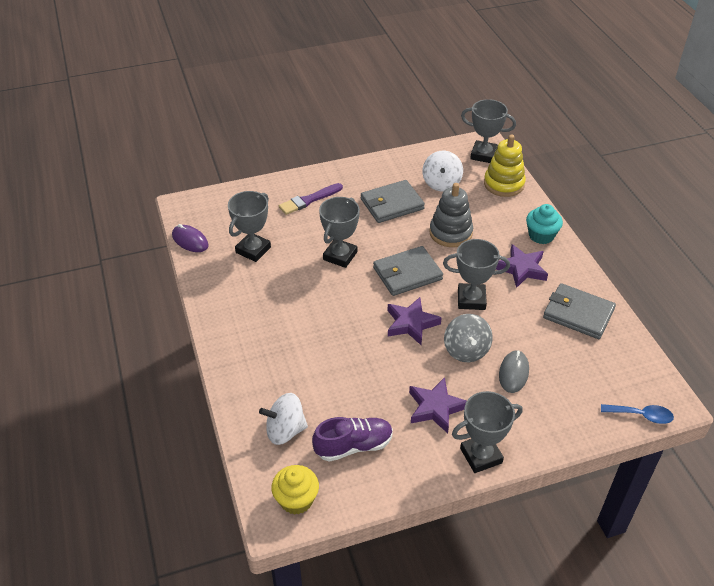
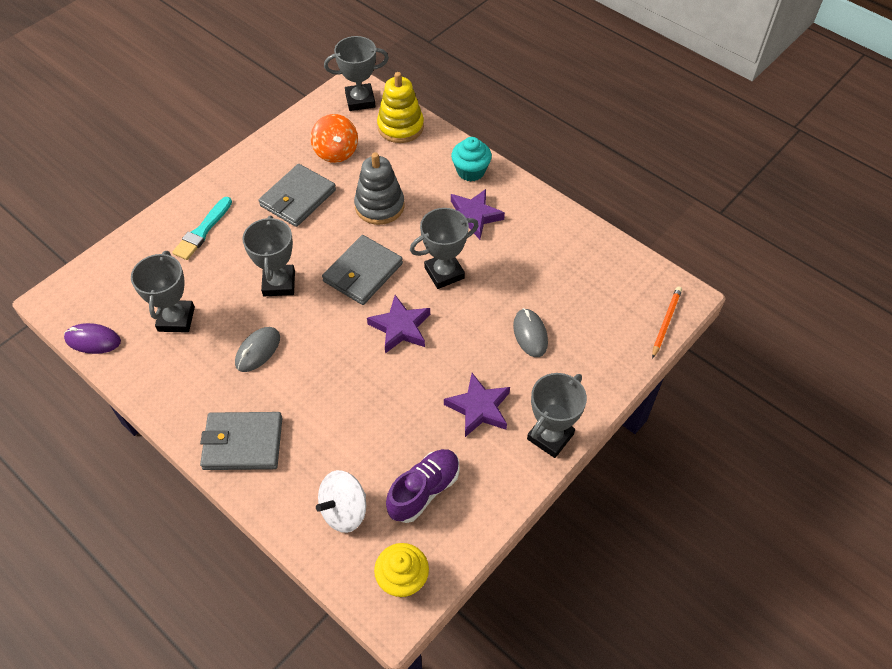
camera: 30 degrees left, 10 degrees up
(295, 294) = (258, 350): none -> grey mouse
(309, 200) = (202, 231): purple brush -> turquoise brush
(441, 183) = (336, 152): white spinning top -> orange spinning top
(466, 350) = (472, 331): grey spinning top -> none
(578, 314) = (553, 242): grey wallet -> grey wallet (243, 443)
(641, 415) = (666, 322): blue spoon -> orange pencil

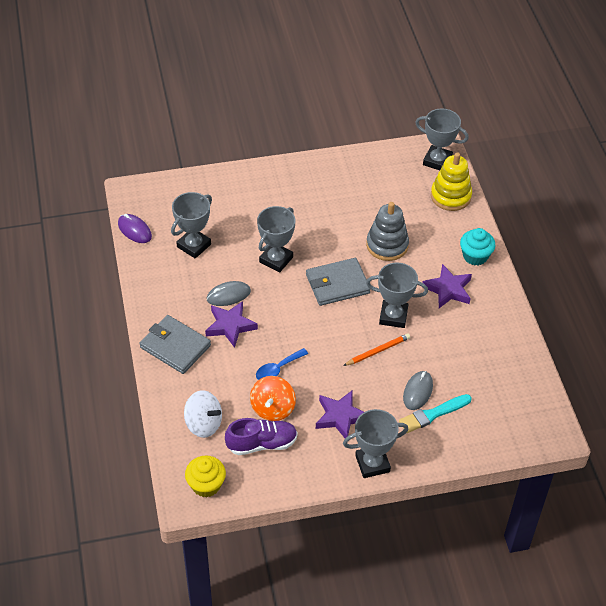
camera: 35 degrees right, 5 degrees down
(202, 231) = (254, 197): turquoise brush -> turquoise brush (433, 414)
(298, 198) = (335, 208): grey wallet -> none
(336, 152) = (388, 190): orange spinning top -> orange spinning top (272, 408)
(344, 511) = (203, 424): white spinning top -> white spinning top turned 150 degrees counterclockwise
(374, 398) = (277, 369): none -> blue spoon
(400, 327) = (332, 335): purple star -> purple star (230, 326)
(666, 322) = (525, 442): orange pencil -> orange pencil (377, 351)

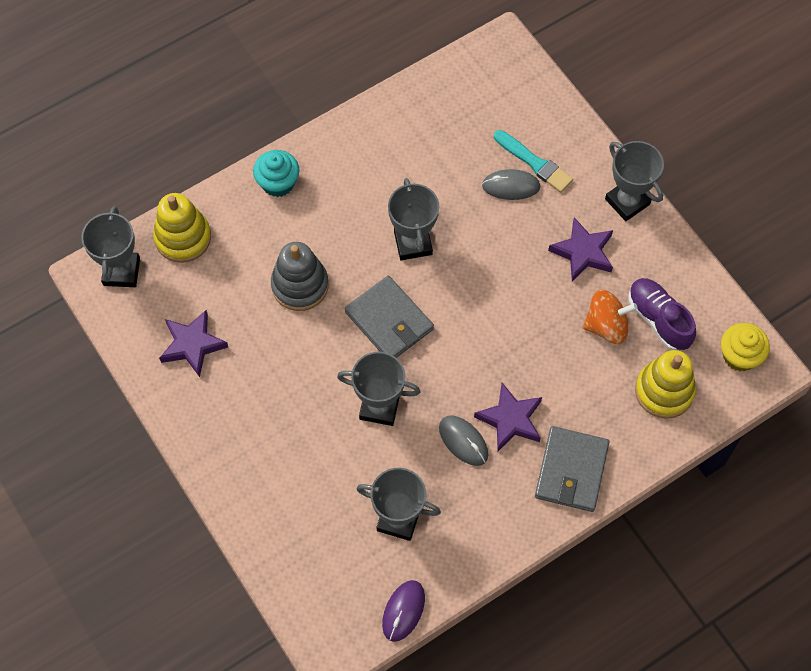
camera: 110 degrees left, 15 degrees up
(203, 424) = (664, 391): white spinning top -> yellow stacking toy
(277, 369) = (549, 341): blue spoon -> none
(377, 351) = (473, 244): orange pencil -> none
(448, 289) = (345, 197): purple star -> purple star (192, 345)

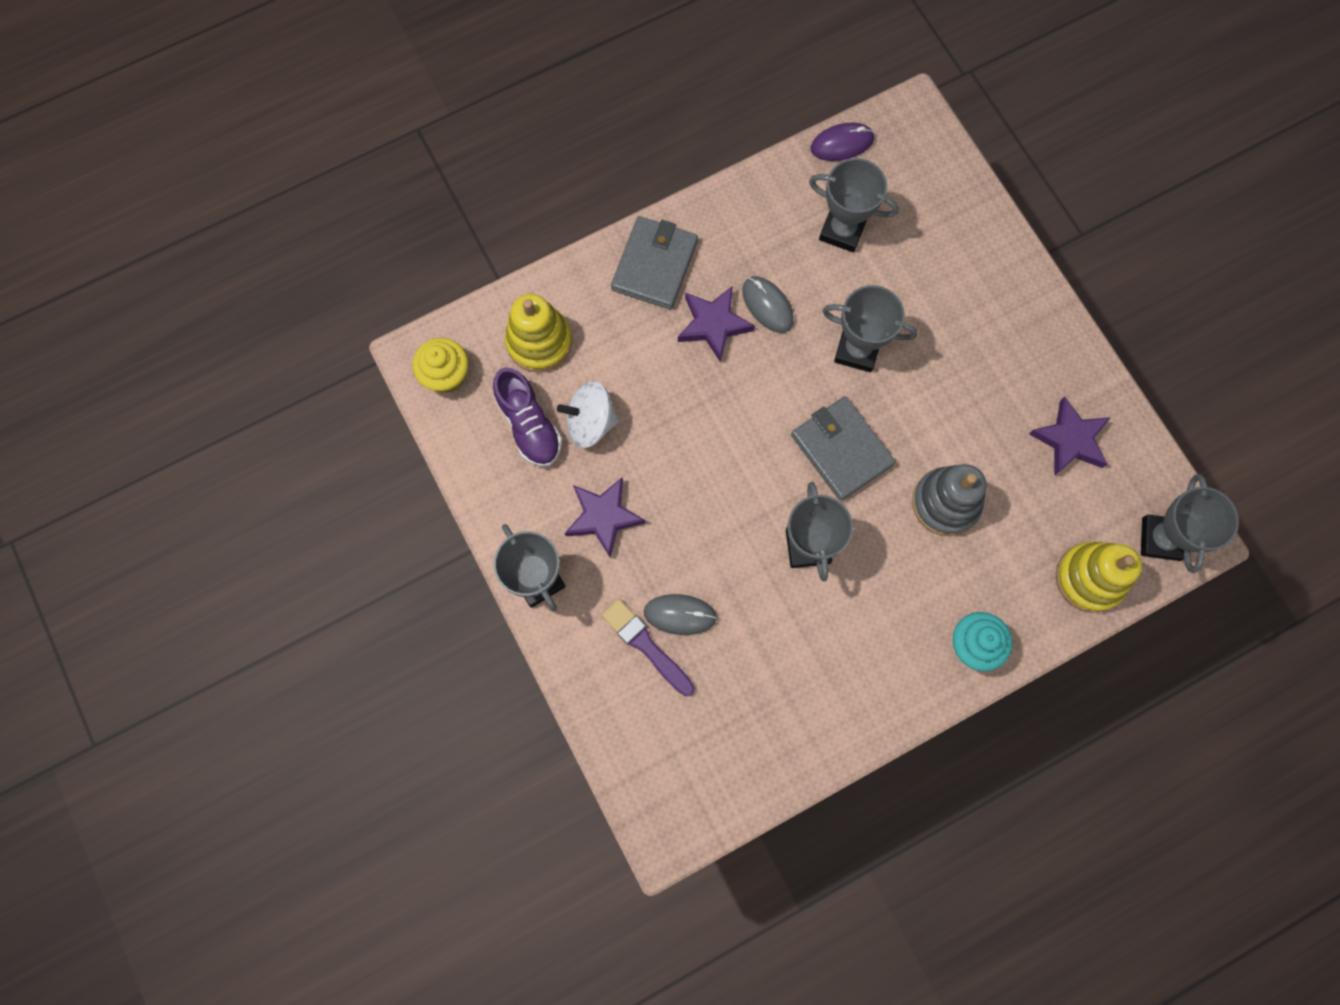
camera: 175 degrees left, 10 degrees up
(403, 611) = (842, 144): purple mouse -> purple mouse turned 45 degrees clockwise
(534, 163) = (646, 645): turquoise brush -> purple brush
(606, 326) = (590, 422): orange spinning top -> white spinning top

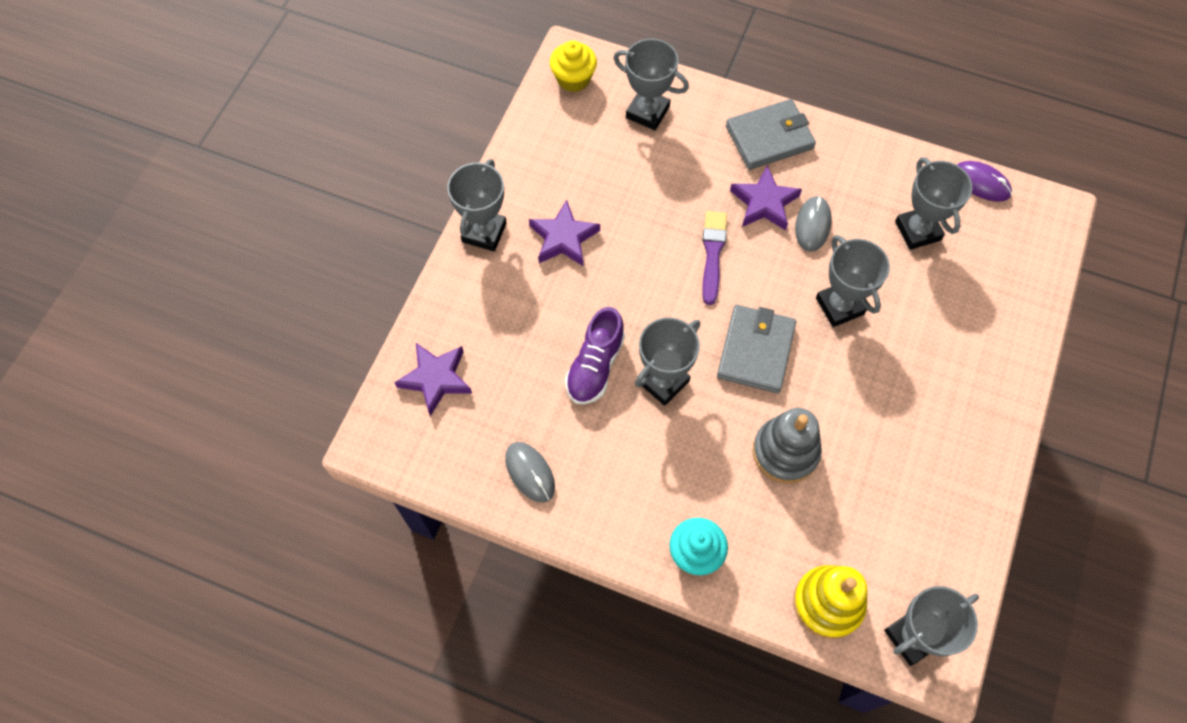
camera: 50 degrees right, 10 degrees down
(529, 425) = (585, 149): purple shoe -> purple shoe (595, 366)
(539, 342) = (647, 112): yellow stacking toy -> grey trophy
(590, 422) = (621, 182): white spinning top -> none
(646, 645) = (497, 331): purple brush -> purple brush (712, 253)
(680, 614) = (538, 335): grey mouse -> grey mouse (530, 472)
(1070, 439) = (923, 506): purple star -> purple star (436, 379)

